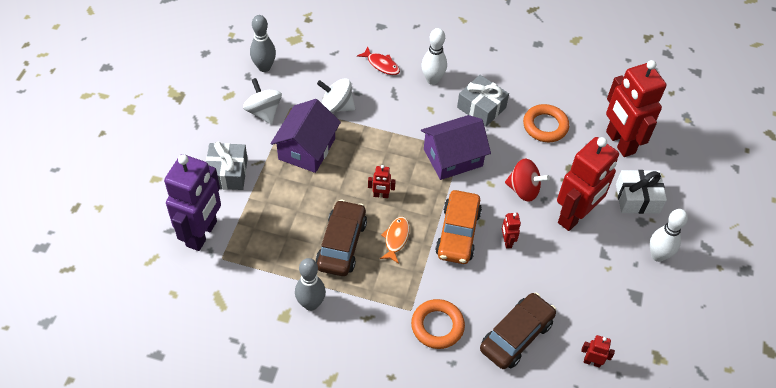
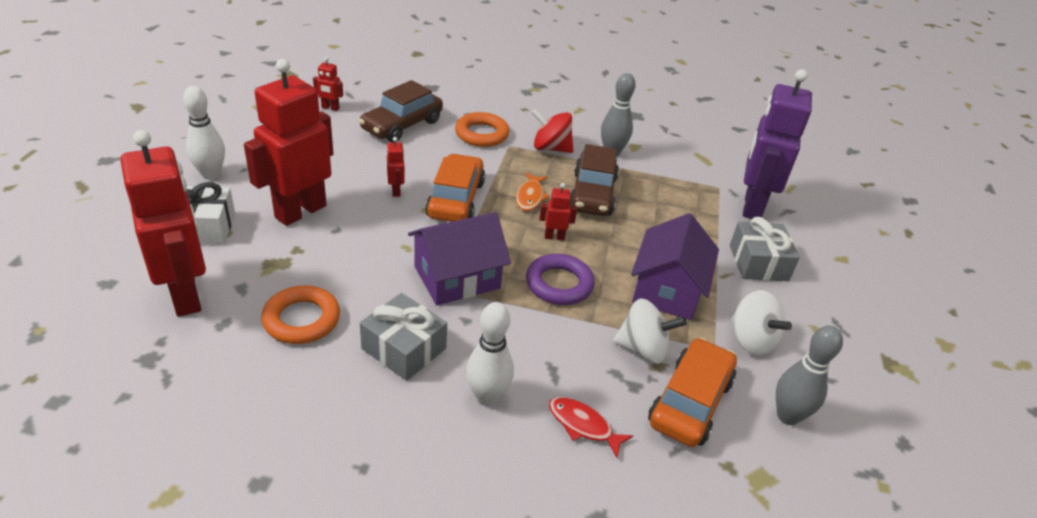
camera: 175 degrees right, 15 degrees down
(318, 75) = (690, 402): none -> orange car
(383, 153) = (559, 284): none -> purple ring
(523, 190) = (361, 239): red spinning top -> red spinning top (551, 148)

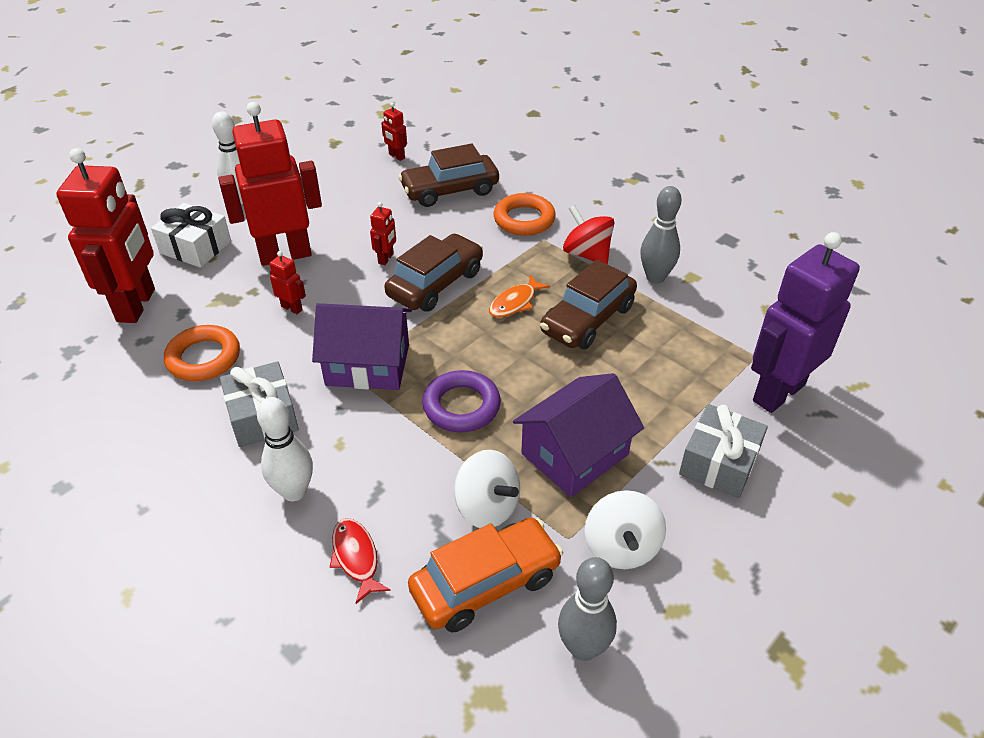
camera: 35 degrees right, 5 degrees up
(455, 199) = (435, 284): orange car -> brown car
(554, 237) = (502, 354): red robot -> red robot (292, 308)

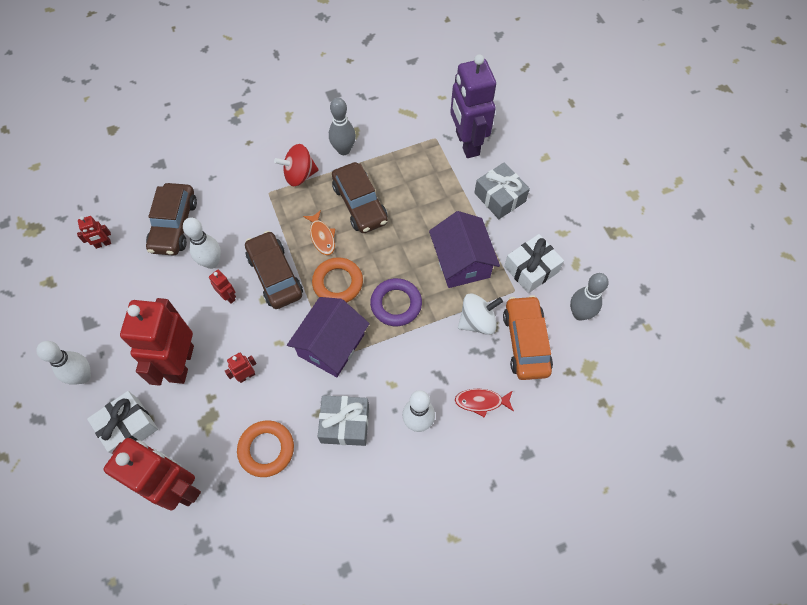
camera: 65 degrees left, 20 degrees up
(421, 231) = (211, 262): none -> white bowling pin
(524, 219) = (240, 194): orange ring -> orange ring (338, 283)
(621, 547) = (531, 269): white spinning top -> white gift

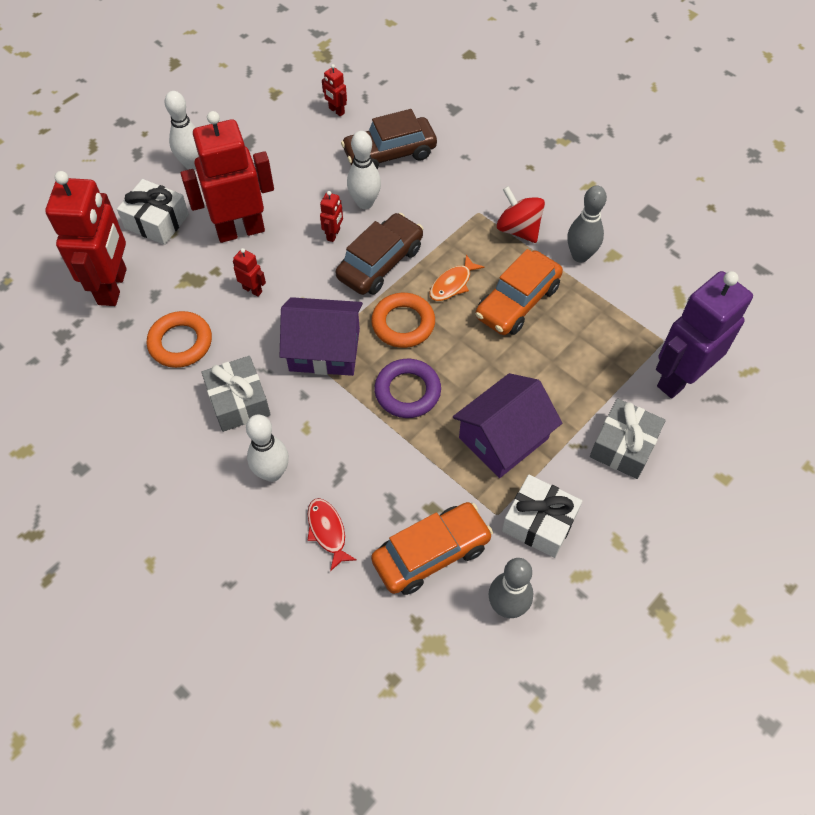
camera: 65 degrees right, 5 degrees down
(360, 204) = (517, 302): brown car -> orange car
(477, 321) = (431, 487): white spinning top -> none

